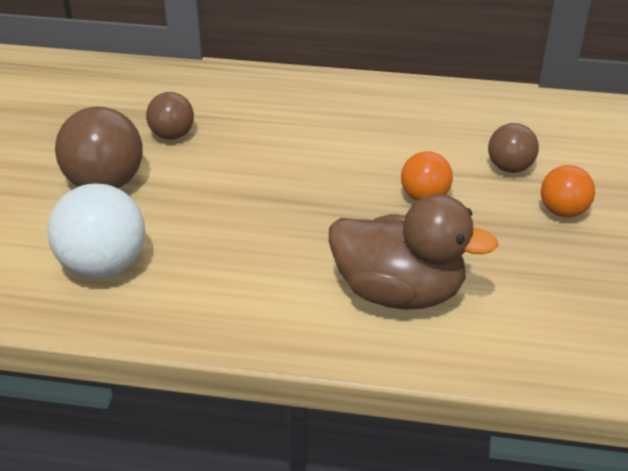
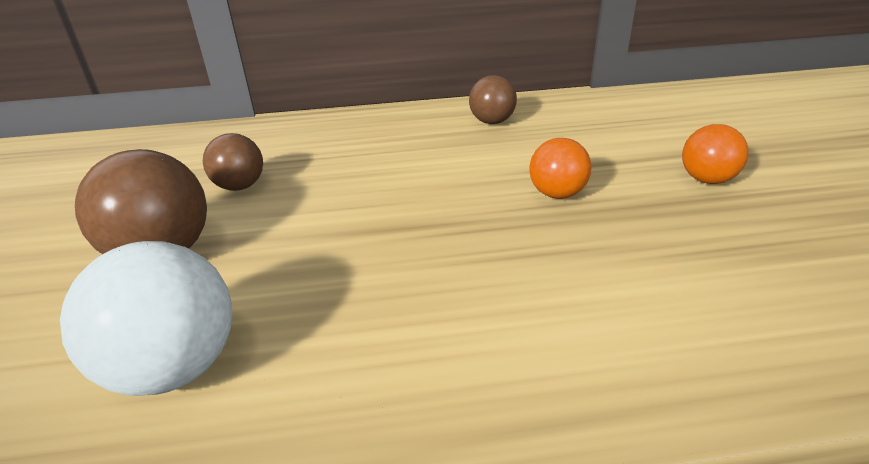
camera: 15 degrees left, 5 degrees down
(399, 292) = (603, 306): brown duck -> none
(510, 168) = (621, 151): brown ball -> brown ball (492, 122)

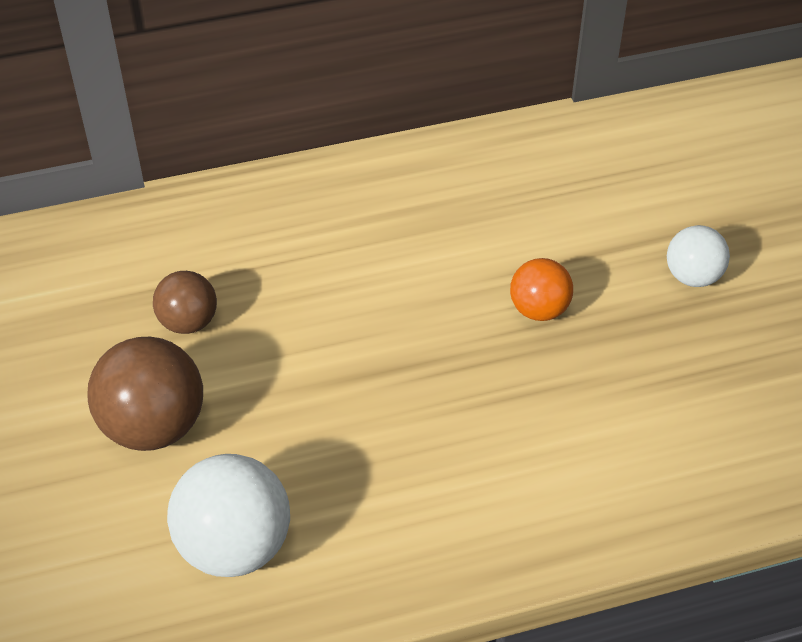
camera: 10 degrees left, 15 degrees up
(492, 122) = (455, 185): brown ball -> none
(706, 179) = (692, 276): orange ball -> white ball

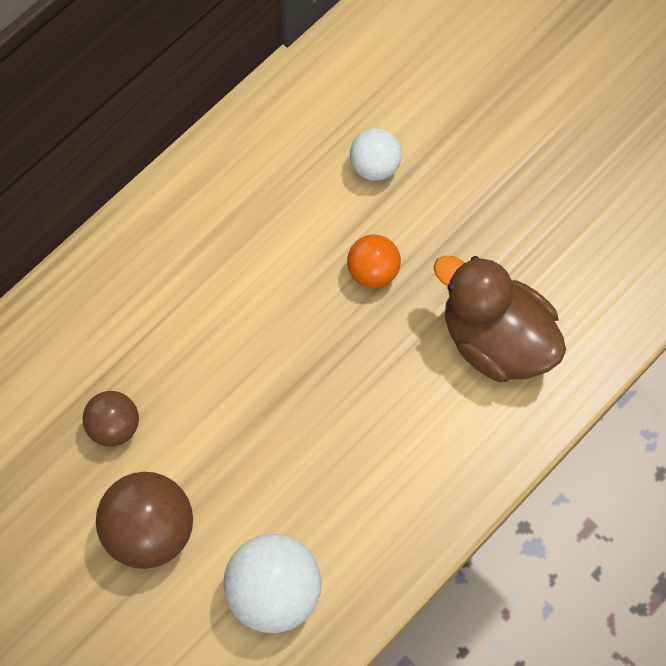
camera: 30 degrees left, 20 degrees up
(634, 428) = (496, 339): none -> brown duck
(692, 276) = (469, 179): white ball -> white ball (375, 165)

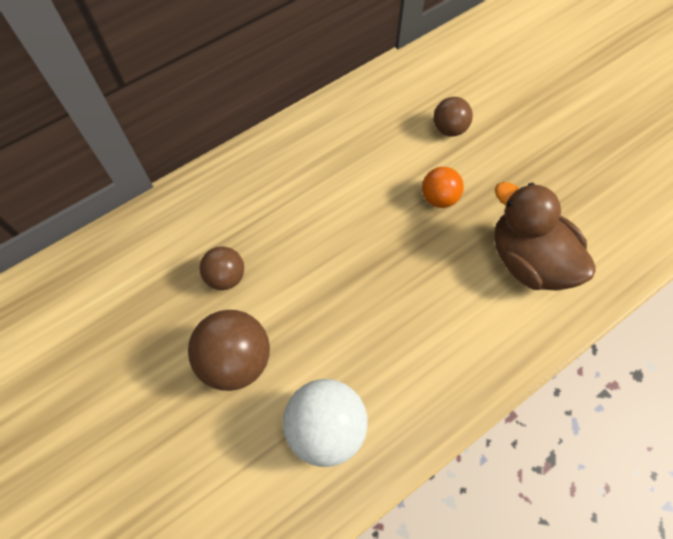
camera: 10 degrees right, 5 degrees down
(375, 165) = (449, 129): white ball -> brown ball

